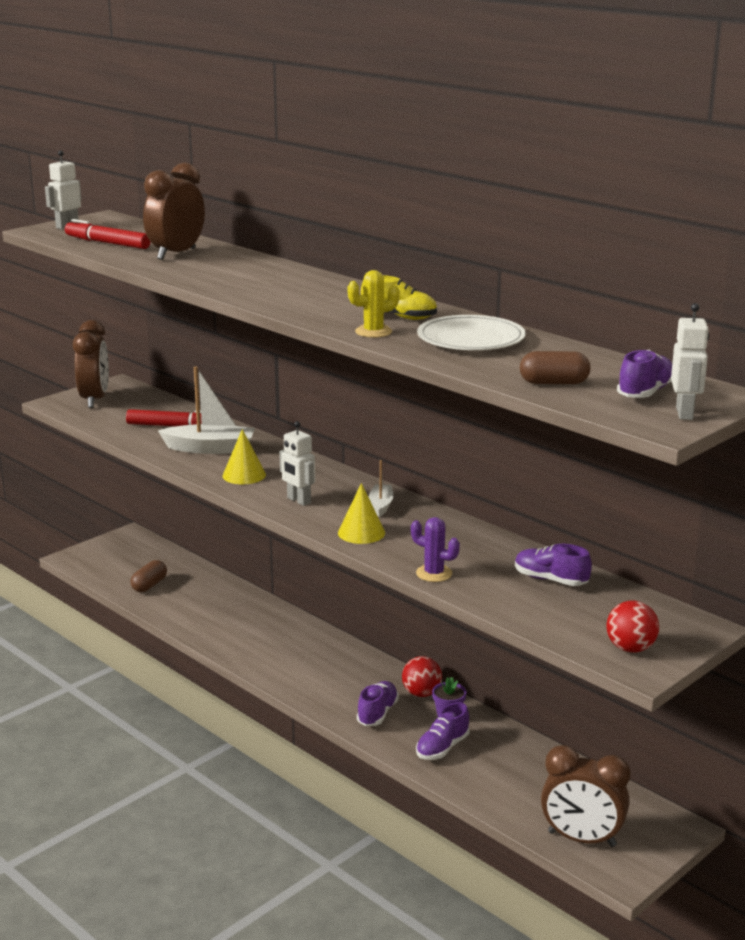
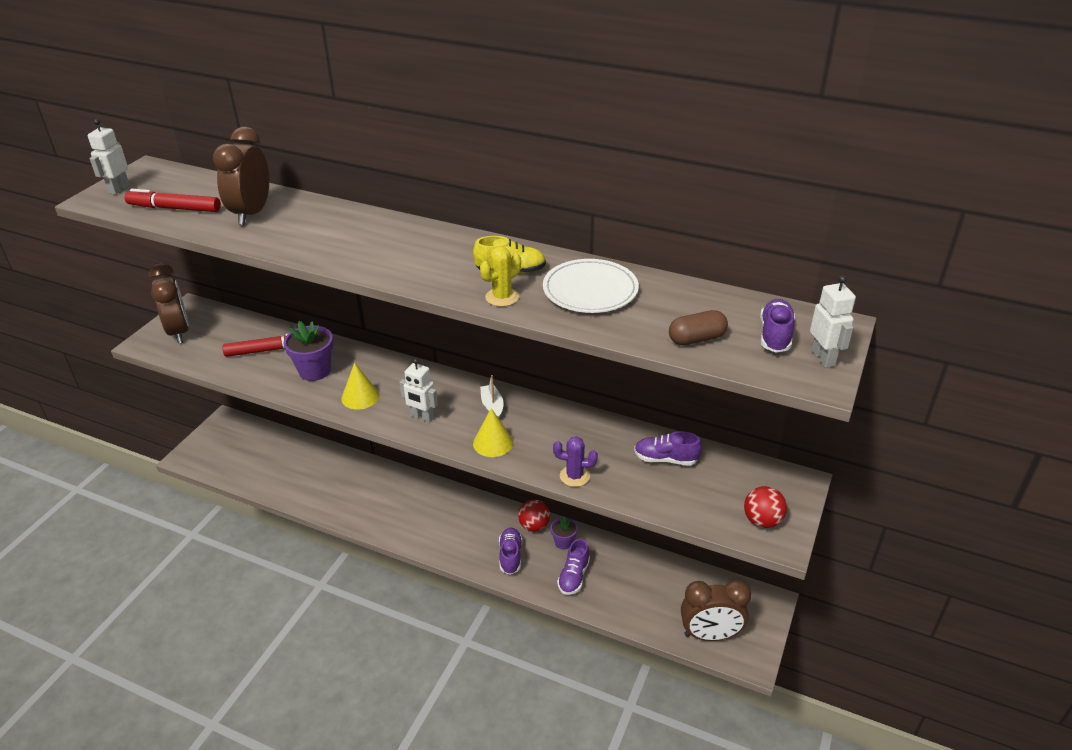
camera: 20 degrees left, 15 degrees up
(149, 585) = (267, 471): brown capsule -> none
(210, 449) = (314, 371): white boat -> purple flower pot

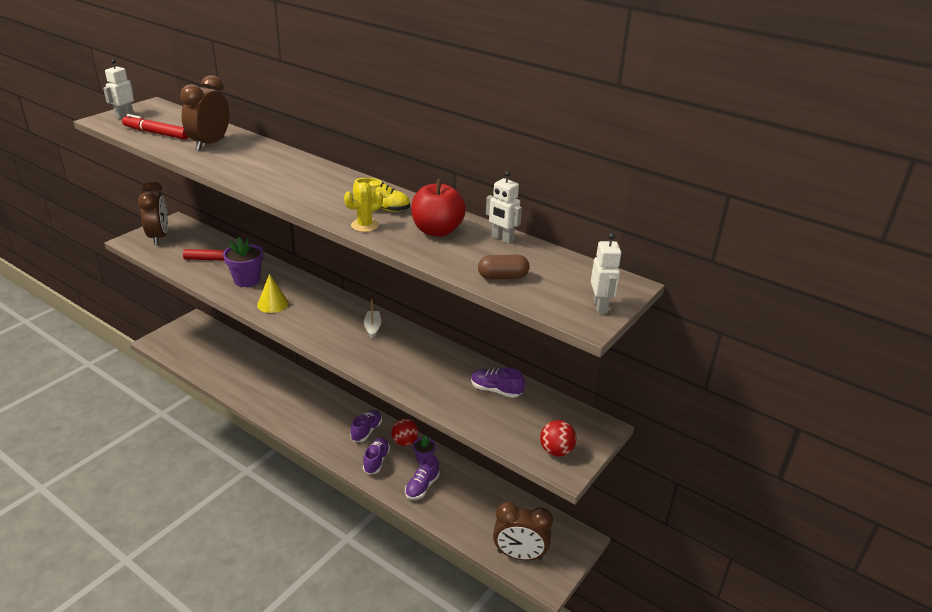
camera: 10 degrees right, 5 degrees down
(422, 417) = (314, 326): white robot -> white robot (502, 239)
(493, 443) = (360, 354): yellow cone -> none
(574, 476) = (415, 390): purple cactus -> none
(590, 290) = (437, 231): white plate -> red apple
(775, 336) = (569, 284): purple shoe -> purple shoe (366, 431)

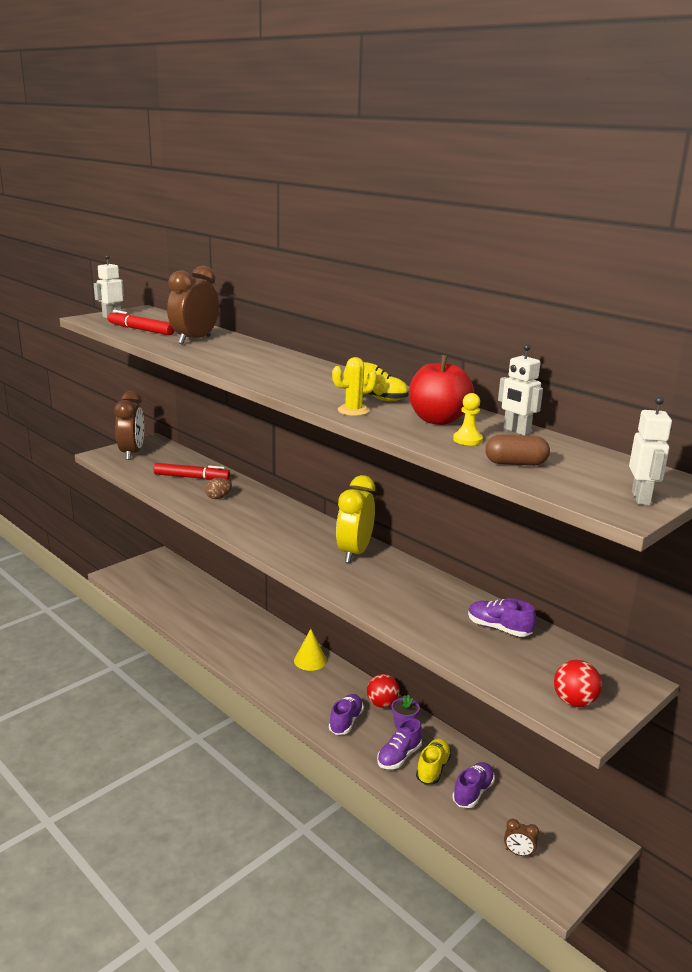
camera: 10 degrees right, 10 degrees down
(247, 280) = (218, 497): purple flower pot -> brown egg
(273, 304) = (243, 521): yellow cone -> yellow cone (310, 660)
(366, 431) = (337, 687): purple shoe -> purple shoe (473, 792)
(372, 327) = (354, 553): white boat -> yellow clock
(450, 494) = (433, 769): none -> yellow shoe
(463, 253) = (467, 440): none -> yellow pawn
(519, 555) = (518, 853): brown clock -> brown clock, size x0.45

